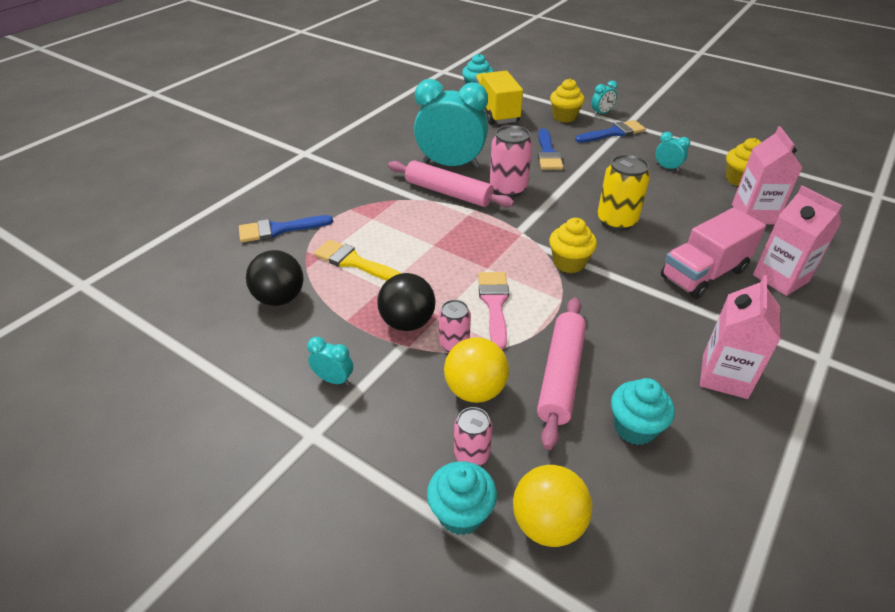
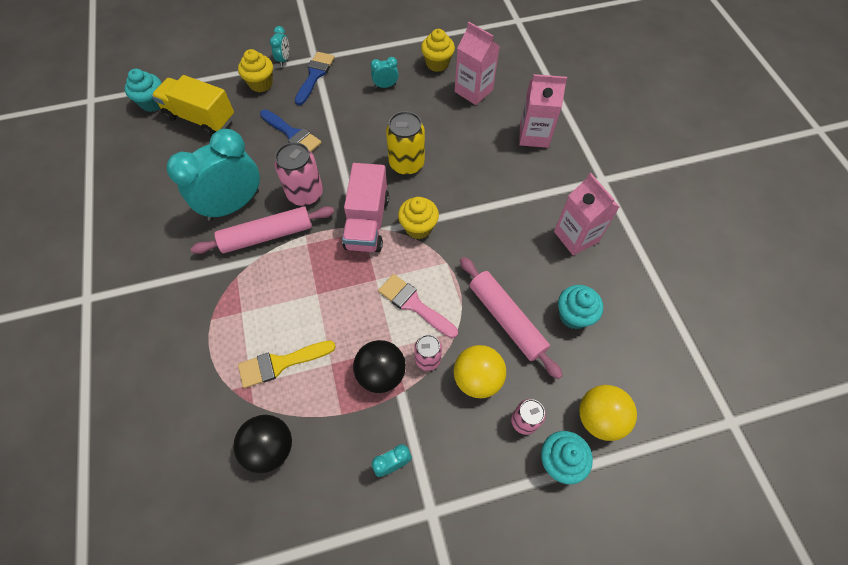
camera: 50 degrees left, 20 degrees up
(279, 229) = (180, 393): blue brush -> none
(703, 274) = (496, 167): pink truck -> pink truck (367, 222)

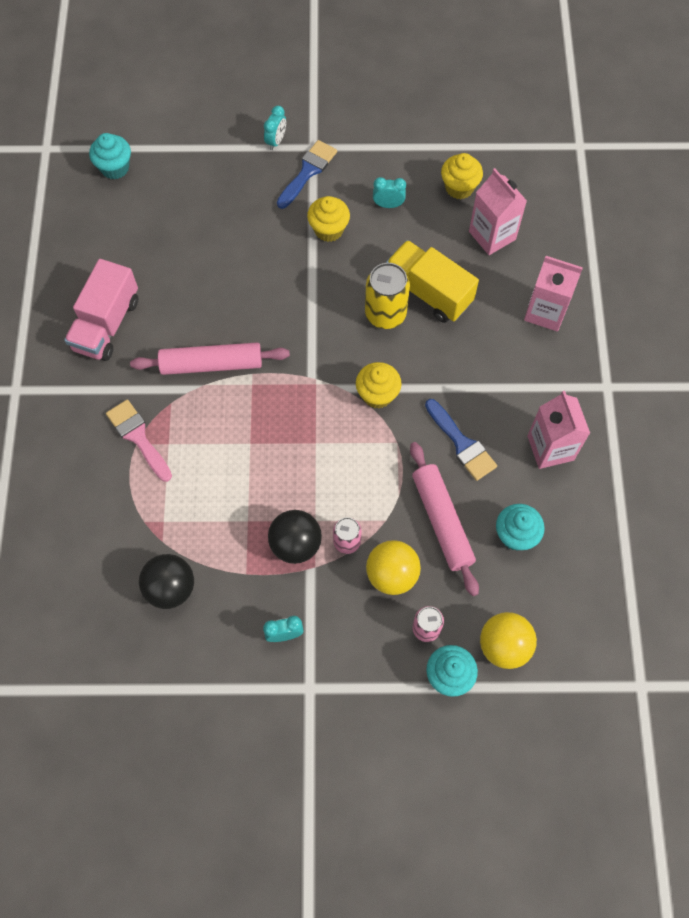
camera: 15 degrees right, 5 degrees up
(200, 118) = (165, 200): yellow truck -> yellow truck (428, 292)
(233, 205) = (182, 319): turquoise clock -> none
(261, 84) = (242, 169): yellow cupcake -> yellow cupcake (329, 230)
(281, 363) = (197, 508): yellow brush -> none
(292, 134) = (265, 245): blue brush -> blue brush (461, 443)
(305, 194) = (263, 324): pink can -> none
(367, 222) = (323, 375): pink truck -> pink truck (106, 324)
(414, 304) = (349, 480): pink brush -> pink brush (138, 437)

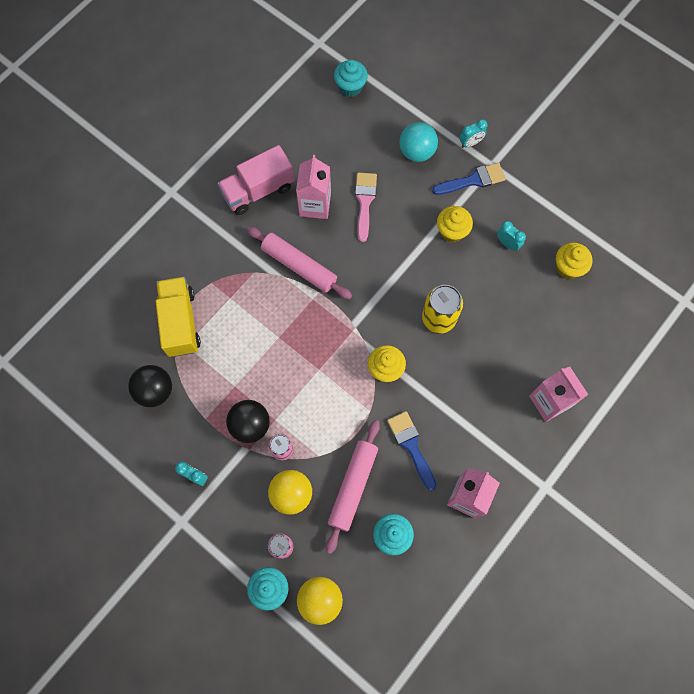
camera: 40 degrees right, 5 degrees up
(138, 437) = (216, 279): pink brush -> pink brush (364, 202)
(232, 183) = (417, 152): none -> turquoise ball
(428, 292) = (481, 325): yellow truck -> yellow truck (180, 322)
(461, 443) = (411, 446): blue brush -> blue brush turned 150 degrees clockwise
(492, 235) = (560, 319): pink carton -> pink carton (315, 205)

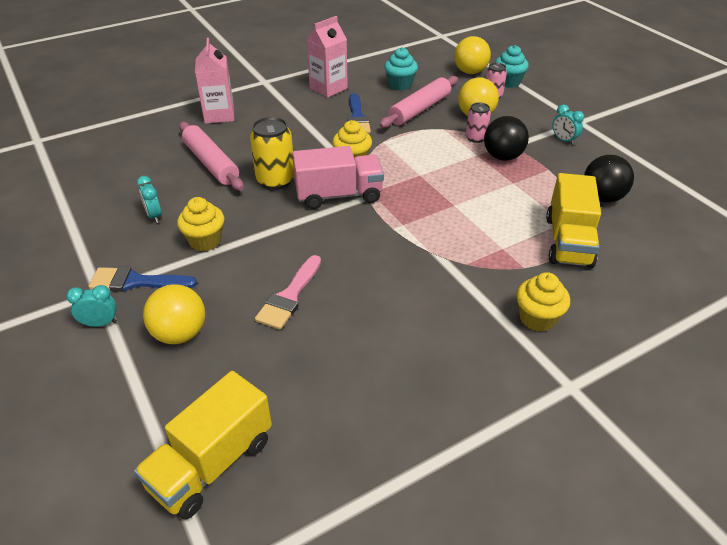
camera: 160 degrees left, 30 degrees down
(258, 190) = (432, 350): pink truck -> pink truck (338, 195)
(299, 266) = (406, 255): pink rolling pin -> pink rolling pin (211, 163)
(315, 205) = (357, 311): pink carton -> none
(350, 87) = (212, 463): turquoise cupcake -> yellow truck
(417, 152) = (180, 334): turquoise ball -> yellow ball
(568, 267) = (113, 184): yellow cupcake -> yellow cupcake (537, 318)

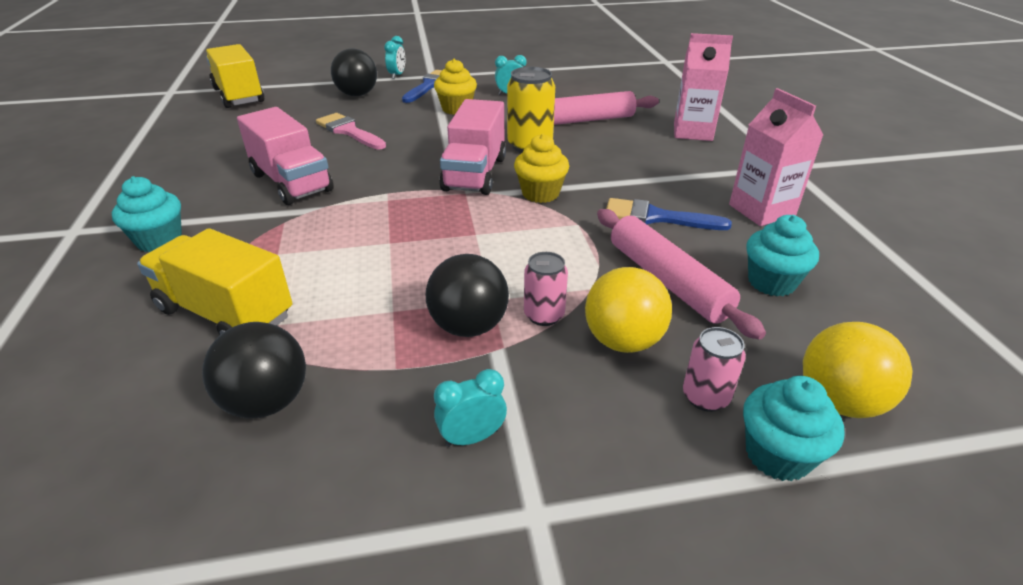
camera: 110 degrees right, 5 degrees down
(180, 334) = (357, 94): yellow ball -> black ball
(409, 288) = (291, 182): none -> pink truck
(537, 318) = (159, 240): yellow cupcake -> turquoise cupcake

